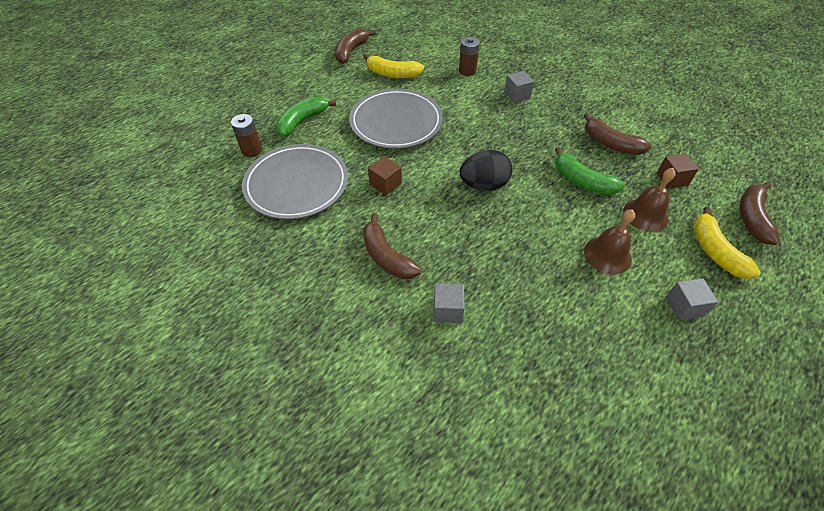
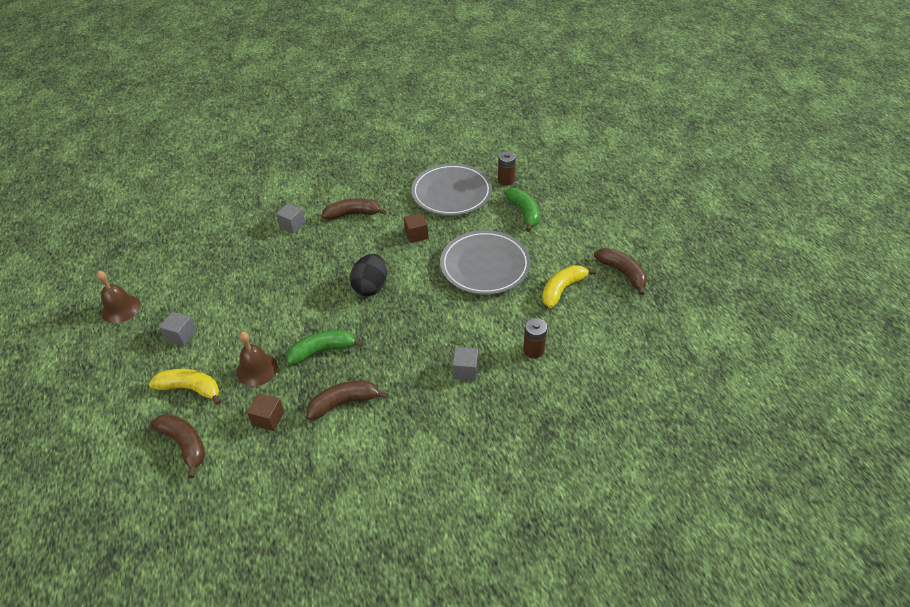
camera: 120 degrees right, 5 degrees down
(607, 255) = (251, 321): brown bell -> brown bell (121, 309)

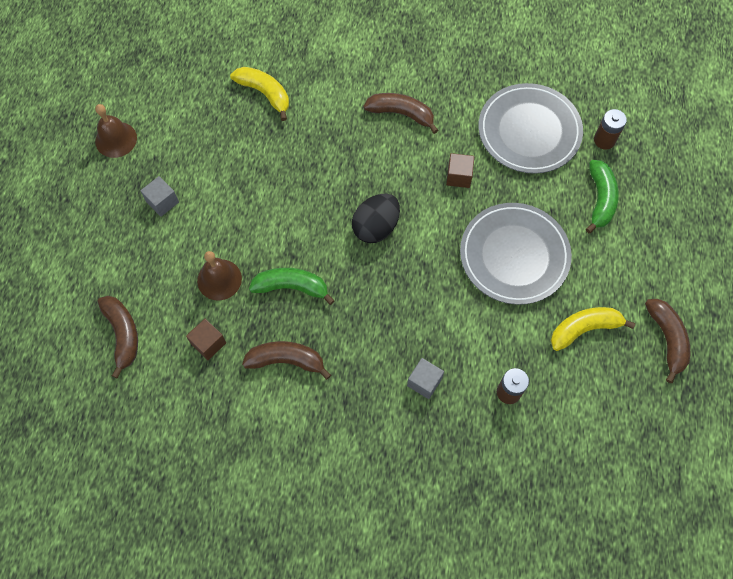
camera: 25 degrees right, 20 degrees up
(191, 388) = (149, 272): yellow banana -> yellow banana (265, 93)
(292, 225) = (328, 101): grey cube -> none

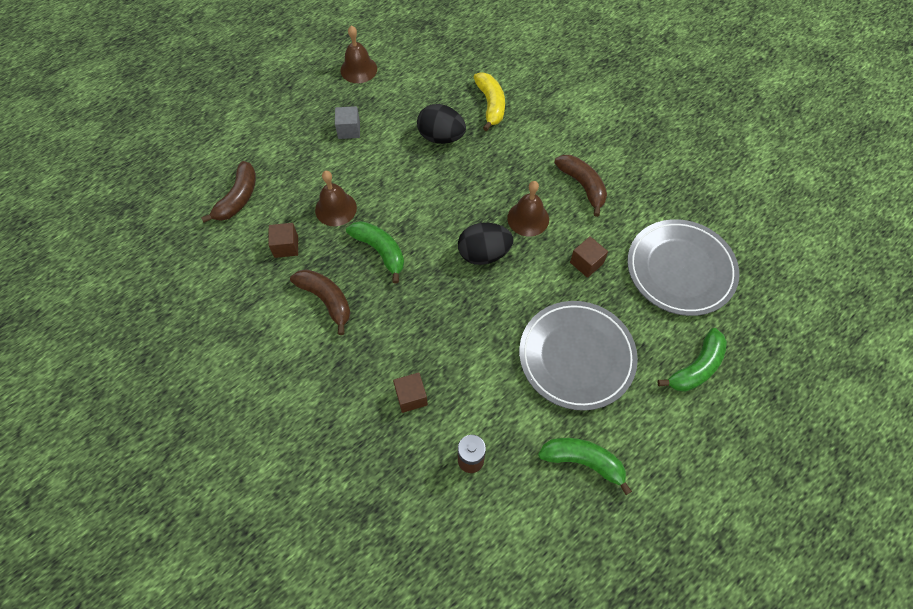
camera: 40 degrees right, 5 degrees down
(249, 152) = (441, 137): none -> black egg
(383, 172) = (528, 218): none -> brown bell
(424, 382) = (411, 397): grey cube -> brown cube
(584, 329) = (583, 461): yellow banana -> green banana
(604, 140) = (745, 322): brown battery -> none
(667, 339) = (652, 531): brown banana -> none

